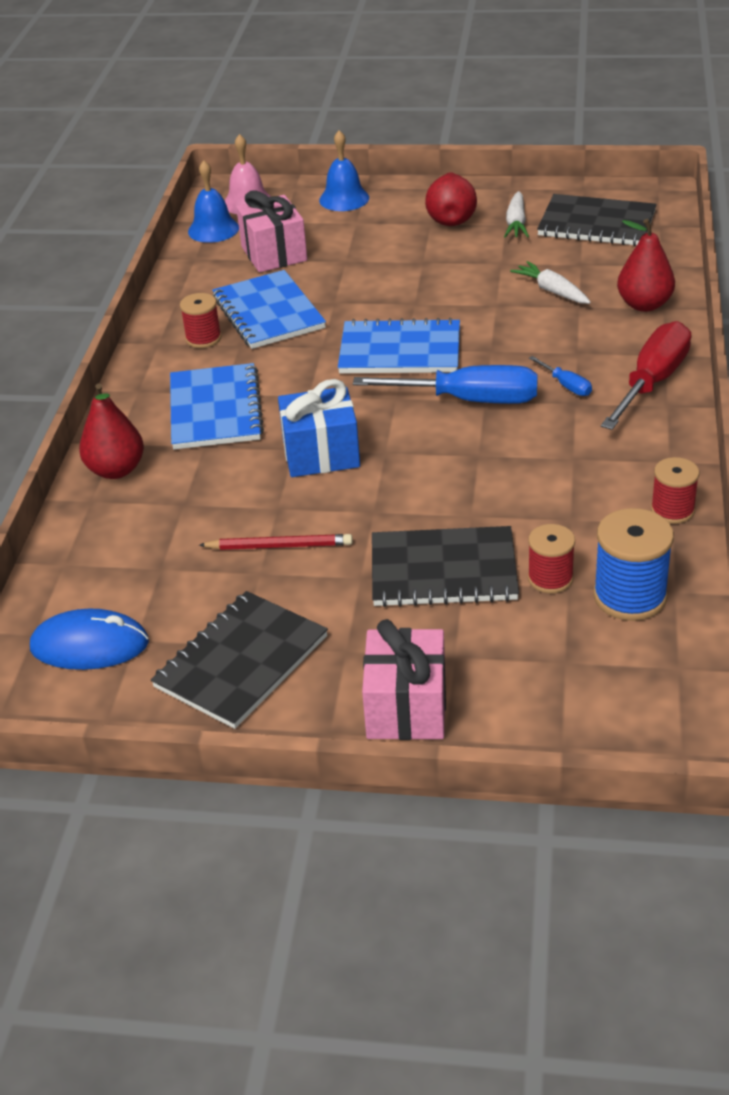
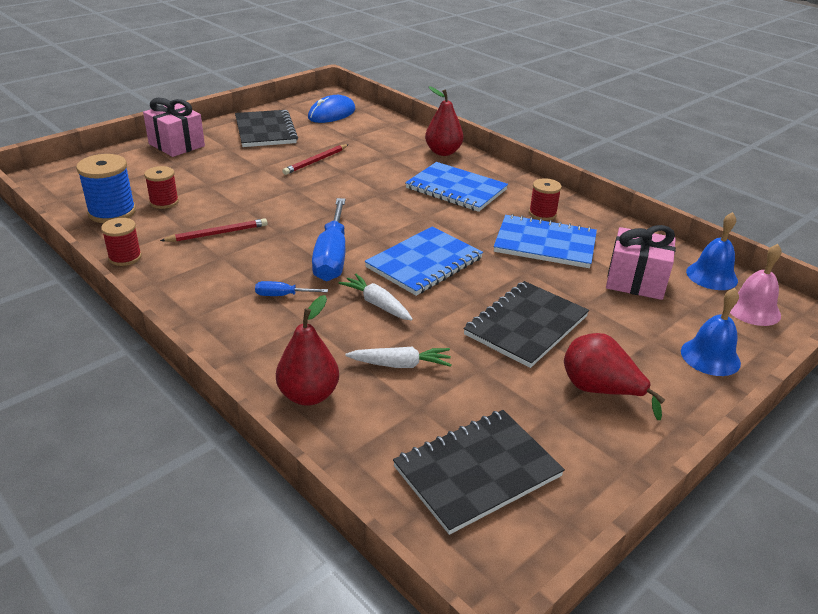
camera: 125 degrees right, 5 degrees down
(321, 454) = (364, 196): blue gift -> none
(443, 570) = (224, 184): black notebook -> black notebook (526, 326)
(468, 400) = (332, 256): blue screwdriver -> blue screwdriver turned 45 degrees counterclockwise
(516, 223) = (544, 422): white carrot -> white carrot (377, 304)
(543, 490) = (217, 233): none -> red pencil
(652, 382) = (223, 328): red screwdriver -> none

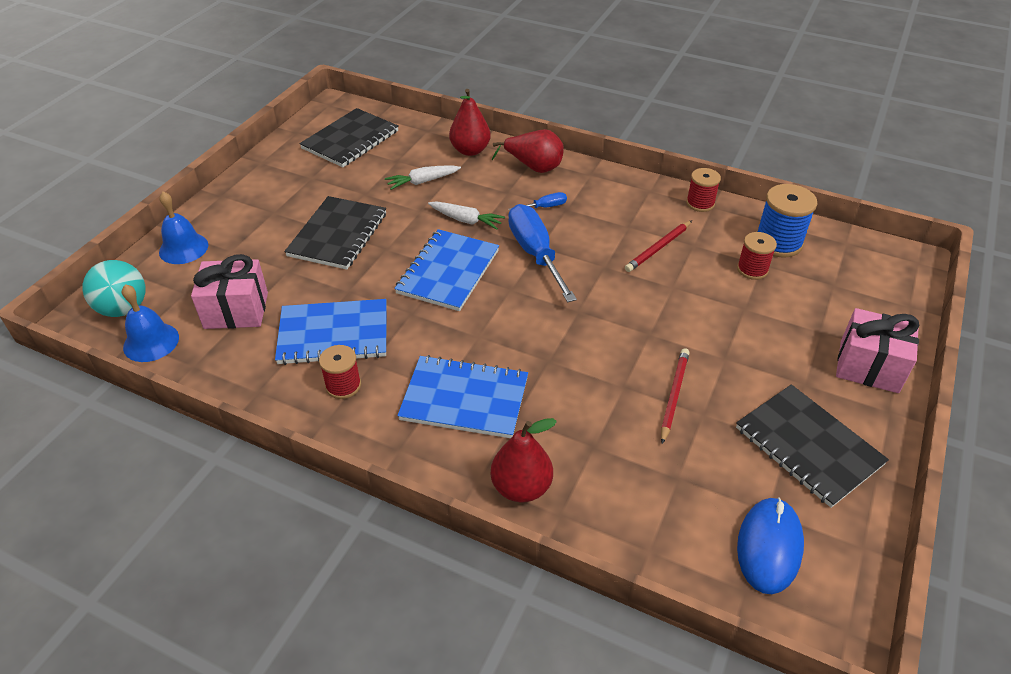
camera: 160 degrees right, 10 degrees up
(600, 391) = (276, 200): red pear -> red pear (533, 167)
(753, 309) = (124, 308): pink bell -> turquoise ball

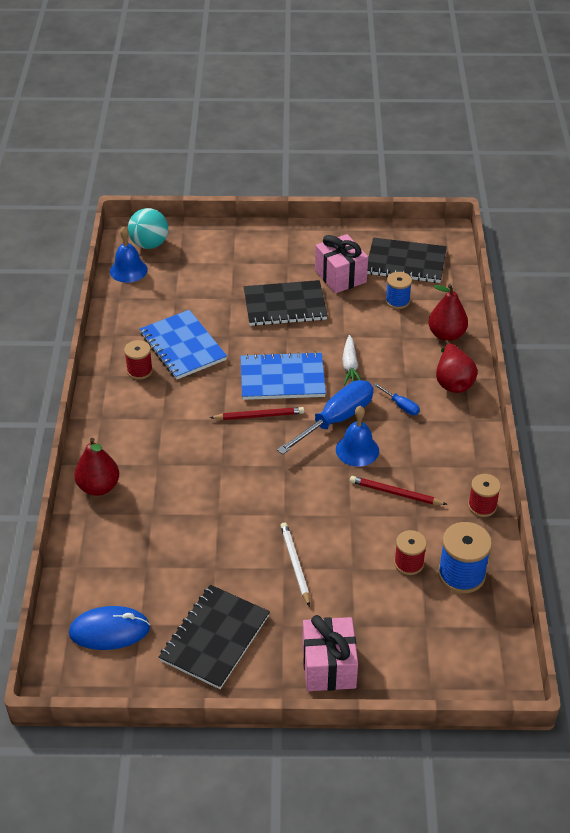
camera: 65 degrees right, 0 degrees up
(183, 248) = (221, 240): blue bell -> blue bell (357, 450)
(236, 310) = (177, 292): pink gift -> pink gift (340, 276)
(399, 162) = (397, 301): none -> blue spool
(422, 182) = (381, 324): white carrot -> none
(464, 399) = (159, 433): blue notebook -> none
(674, 395) = (224, 545): red pencil -> red pencil (259, 416)
(724, 348) = (295, 564): none -> white pencil

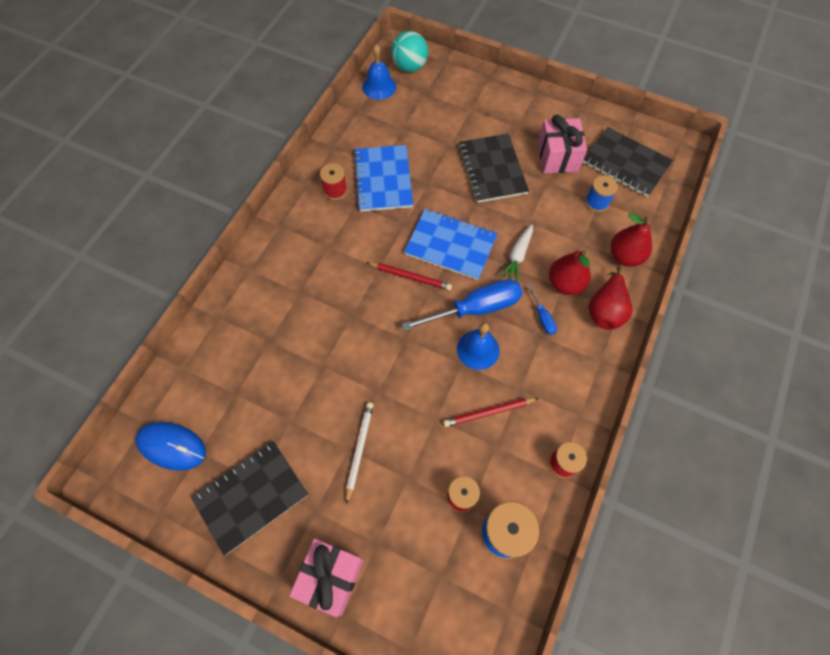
camera: 25 degrees right, 20 degrees up
(99, 487) = (241, 295): red pear -> red pear (565, 284)
(285, 305) = (492, 169): black notebook -> black notebook turned 60 degrees clockwise
(395, 493) = (489, 412): red pencil -> red pencil turned 60 degrees counterclockwise

